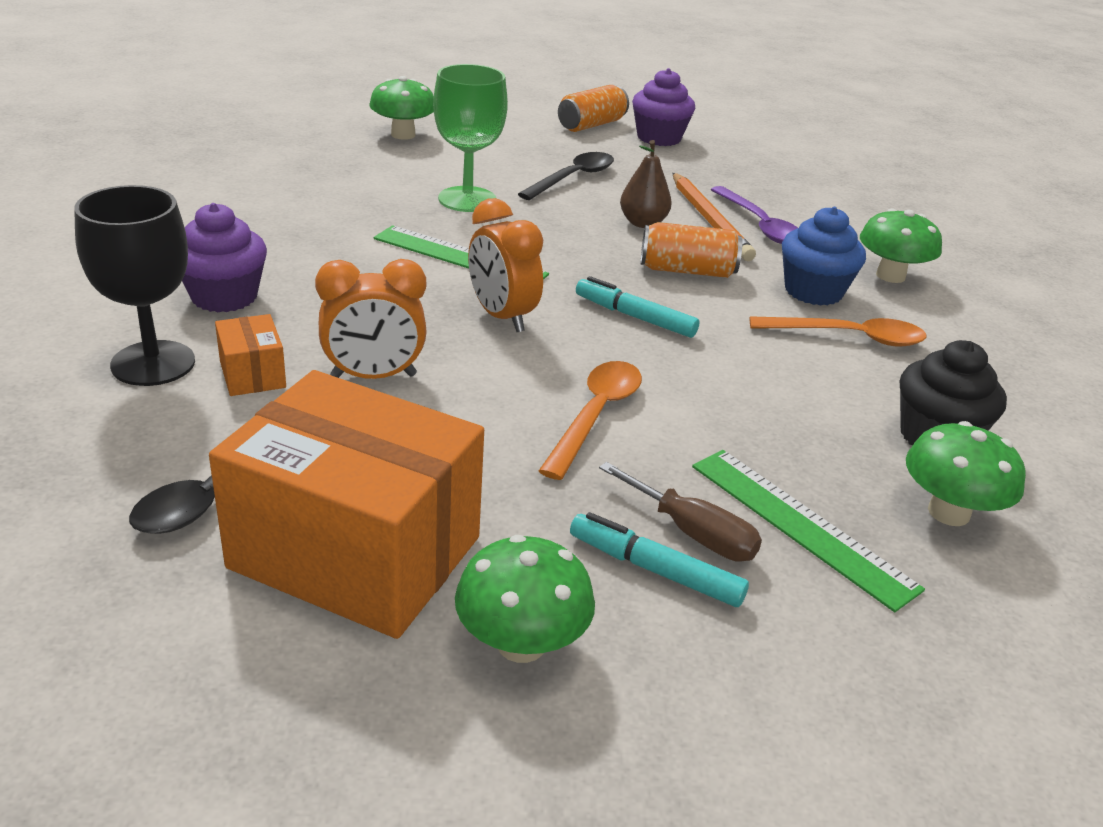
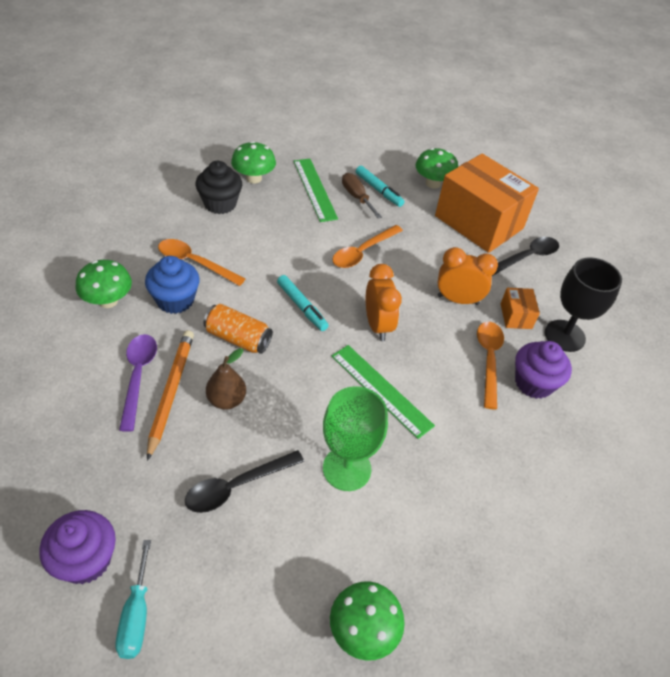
camera: 160 degrees left, 15 degrees up
(303, 309) = (488, 360): none -> orange spoon
(591, 125) = (136, 615): orange can -> turquoise screwdriver

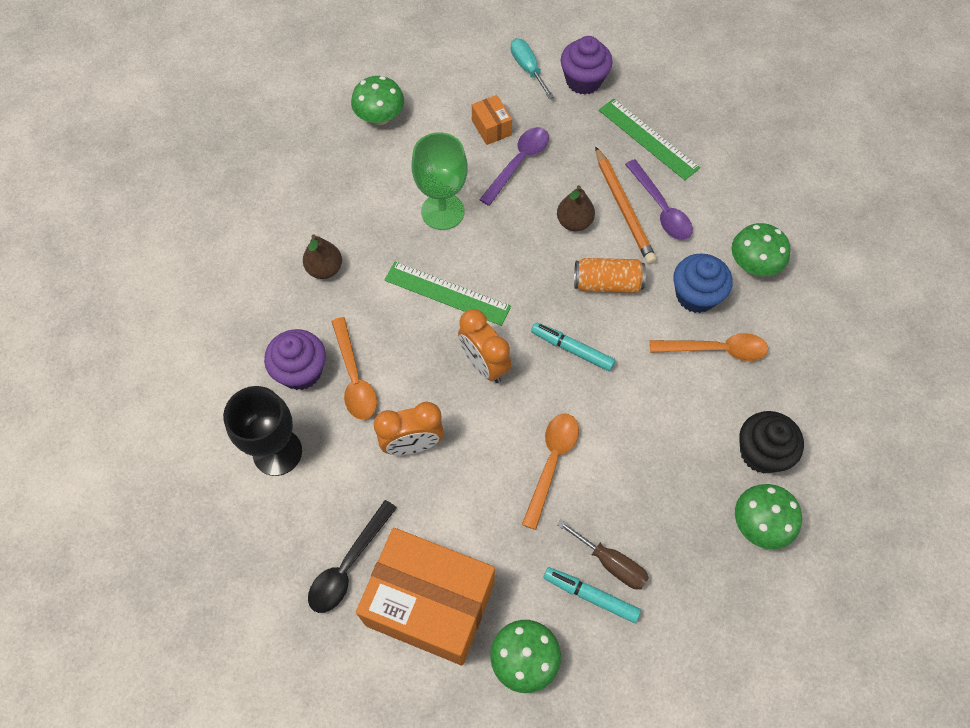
camera: 160 degrees right, 15 degrees up
(237, 486) = (518, 163): black spoon -> purple spoon
(314, 189) = (672, 547): green ruler -> green ruler (648, 139)
(489, 462) = (325, 269): none -> brown pear
(516, 316) = (339, 454): orange box -> orange box (491, 128)

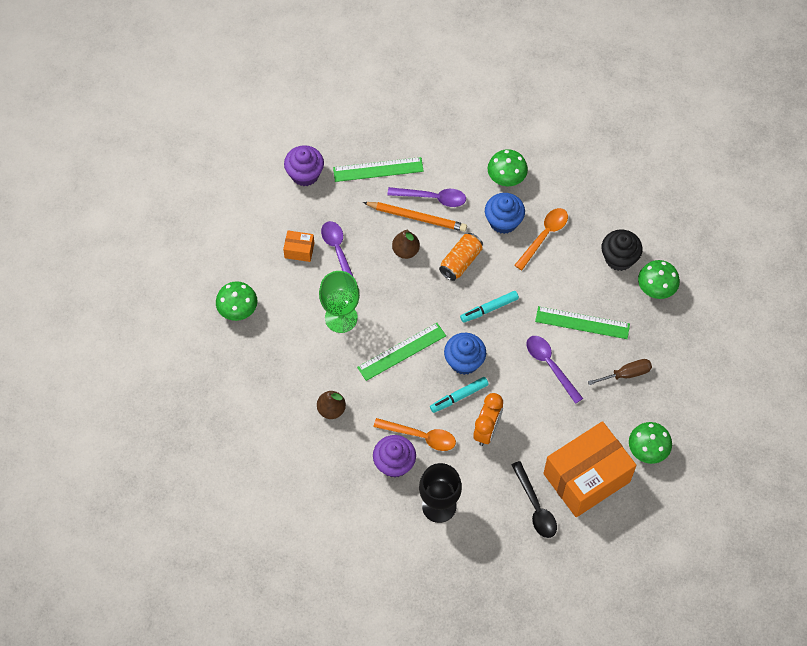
camera: 55 degrees left, 0 degrees up
(484, 364) = (464, 361): orange clock -> blue cupcake
(527, 68) = (269, 199): turquoise screwdriver -> none
(551, 463) = (550, 365): orange spoon -> purple spoon
(591, 596) = (637, 396): turquoise marker -> turquoise marker (459, 397)
(638, 464) = (582, 322): none -> green ruler

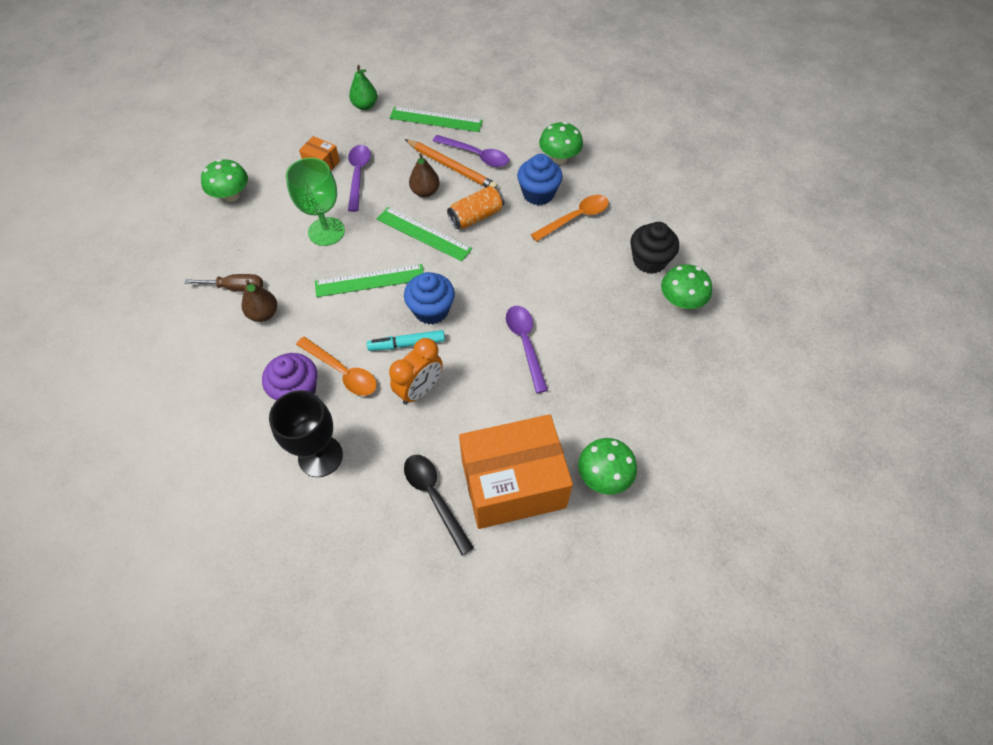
camera: 20 degrees right, 5 degrees down
(305, 174) = (365, 106): purple cupcake -> green pear
(489, 309) = (484, 268): turquoise marker -> none
(535, 506) = (434, 497): black spoon -> black spoon turned 150 degrees clockwise
(582, 322) = (581, 311): green ruler -> green ruler (423, 234)
(626, 374) = (611, 380): brown screwdriver -> brown screwdriver (236, 288)

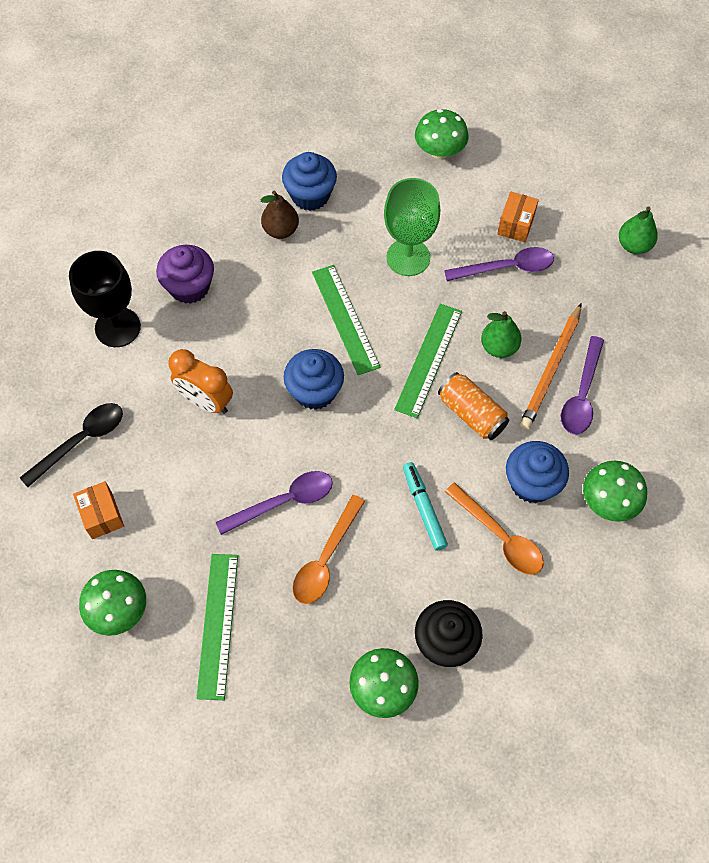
camera: 80 degrees right, 5 degrees up
(236, 288) = (310, 195): brown screwdriver -> blue cupcake
(342, 372) = (218, 322): orange spoon -> orange spoon (325, 558)
(407, 344) = (263, 376): turquoise marker -> turquoise marker (424, 509)
(425, 192) = (499, 347): brown pear -> green pear
(436, 119) = (635, 333): green ruler -> green ruler (218, 625)
(513, 484) = (102, 515): orange box -> orange box, size x0.42

